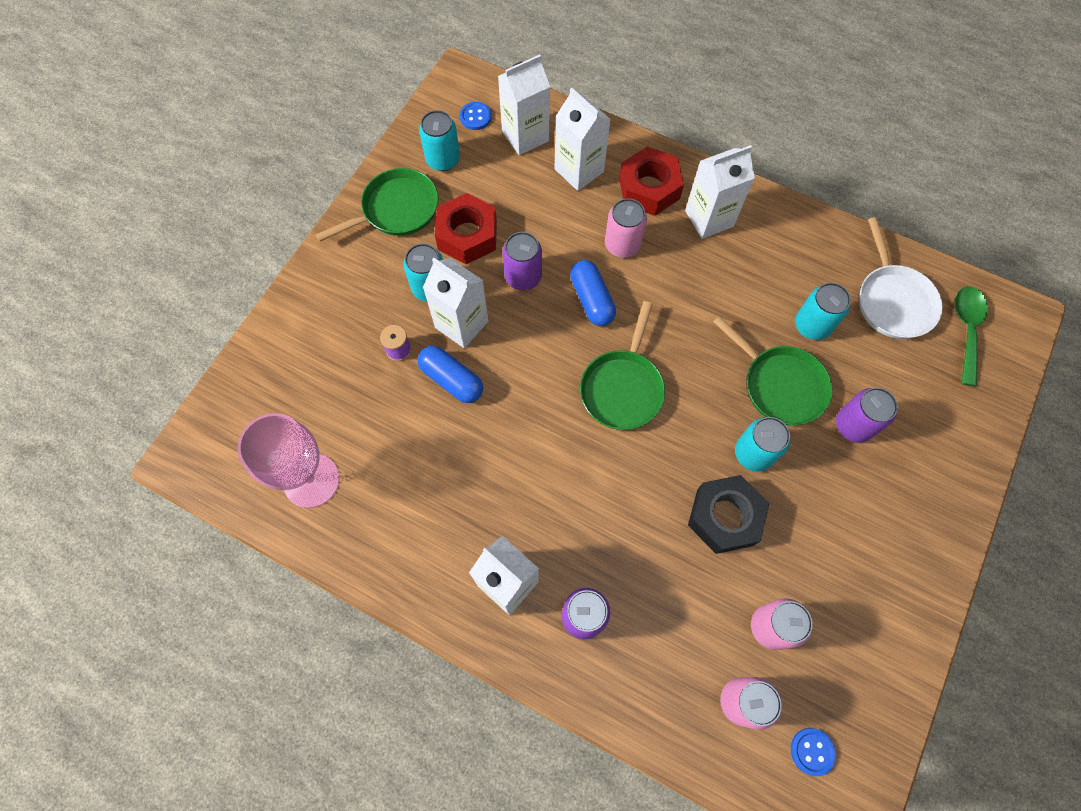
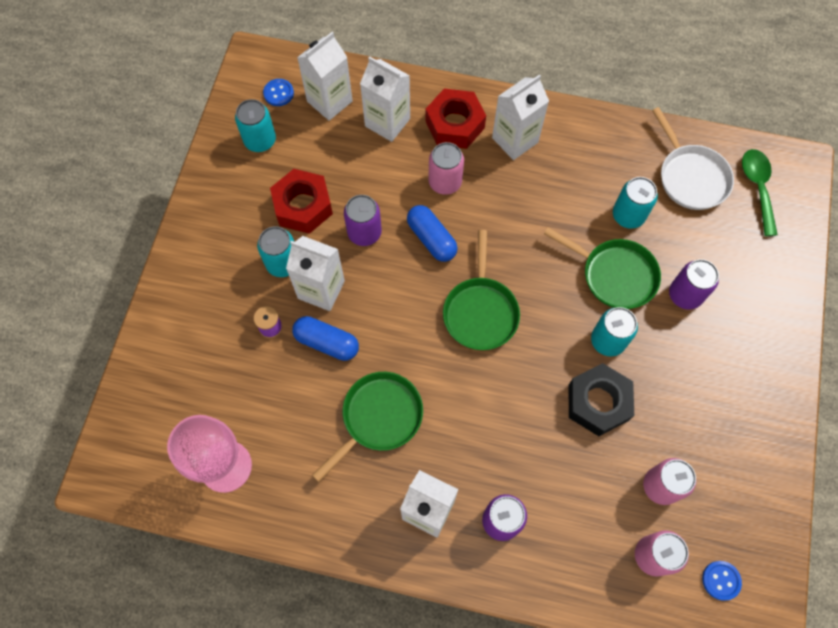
camera: 15 degrees left, 0 degrees up
(396, 210) = (230, 198): green pan -> green pan (378, 418)

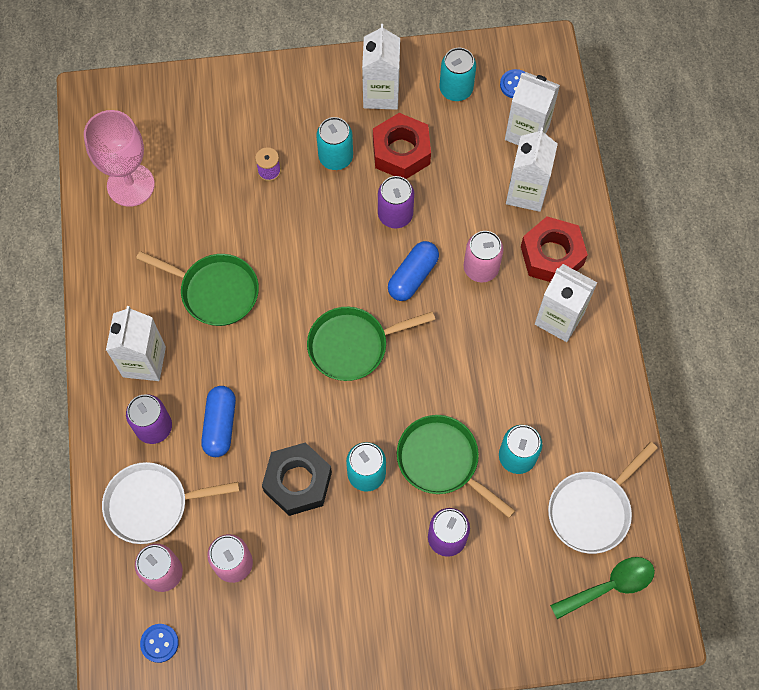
camera: 70 degrees right, 0 degrees up
(321, 289) = (322, 199): white carton -> white carton (381, 94)
(327, 342) = (271, 222): blue capsule -> blue capsule (220, 425)
(580, 546) = (152, 504): none -> white pan
(614, 275) = (442, 461): green pan -> green pan turned 120 degrees clockwise

